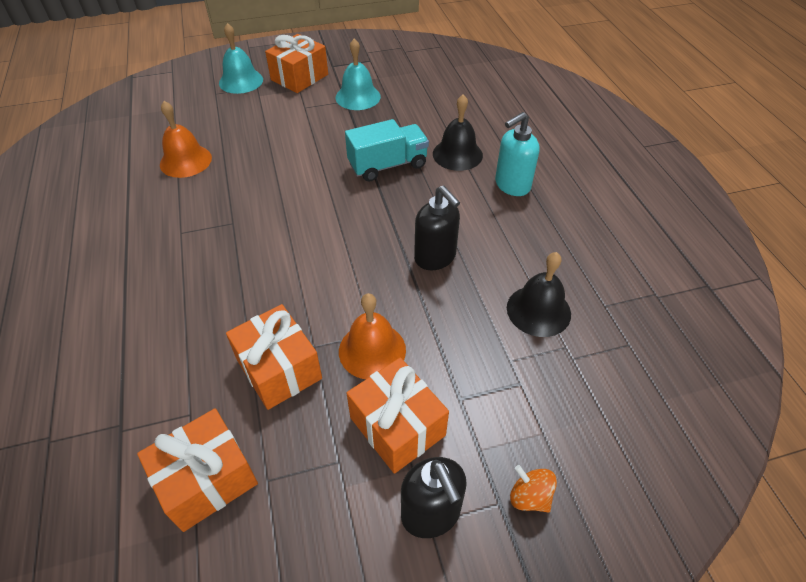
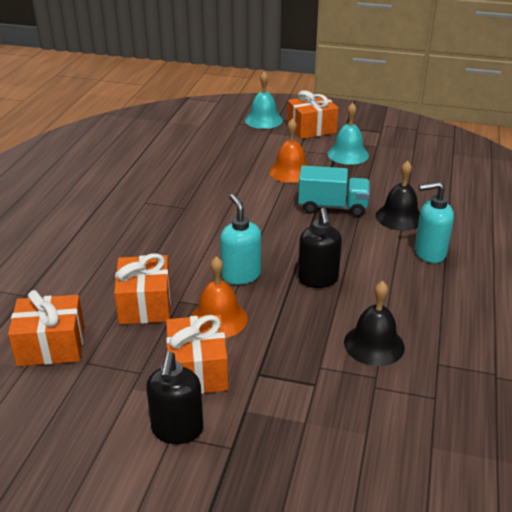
camera: 30 degrees right, 15 degrees down
(185, 161) = (183, 160): orange bell -> orange bell (290, 171)
(356, 285) = (241, 275): none -> turquoise soap dispenser
(529, 496) = (258, 454): orange spinning top -> none

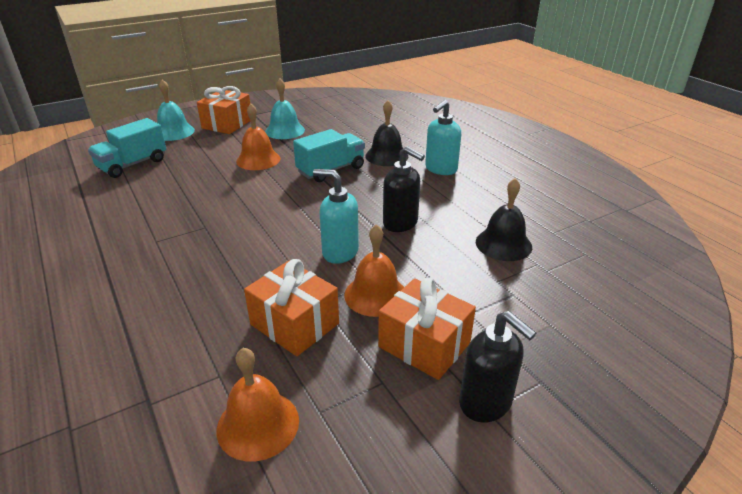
camera: 45 degrees left, 0 degrees up
(51, 345) = (258, 424): orange gift -> orange bell
(203, 136) = (132, 164): none -> turquoise truck

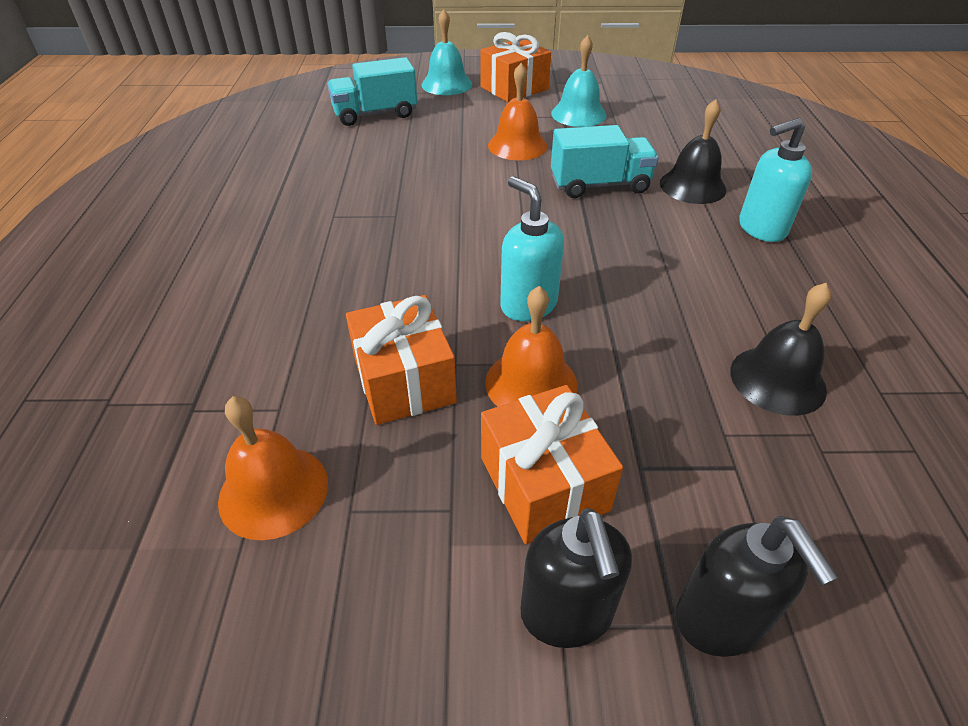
camera: 30 degrees right, 10 degrees up
(400, 223) = (640, 292): black soap dispenser -> black soap dispenser (720, 620)

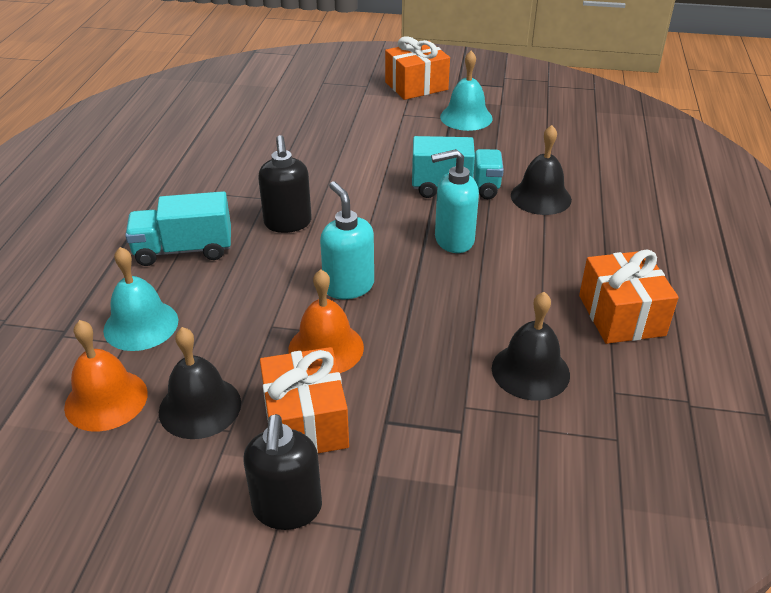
camera: 10 degrees right, 5 degrees down
(375, 114) = (279, 101): turquoise truck -> turquoise truck (184, 250)
(401, 483) = (200, 407): none -> black bell
(404, 380) = (227, 334): orange gift -> orange gift (621, 315)
(446, 84) = (354, 77): turquoise bell -> turquoise bell (141, 325)
(517, 145) = (396, 143): orange bell -> none
(720, 620) = (396, 530): black soap dispenser -> black soap dispenser (288, 223)
(761, 229) = (584, 243): turquoise soap dispenser -> turquoise soap dispenser (453, 240)

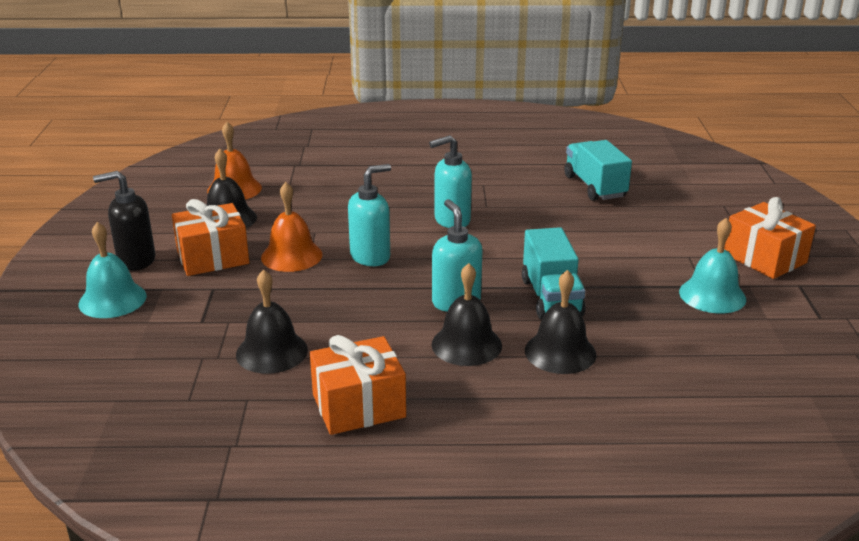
camera: 80 degrees right, 10 degrees down
(141, 325) = (308, 186): turquoise bell -> turquoise bell (112, 300)
(184, 250) = (399, 186): turquoise truck -> turquoise truck (594, 187)
(288, 223) = (451, 220): black soap dispenser -> turquoise soap dispenser
(526, 243) = (466, 344): none -> black bell

